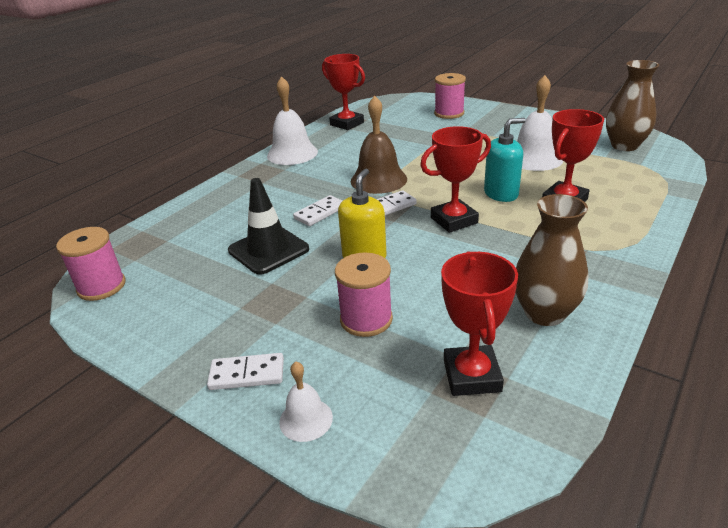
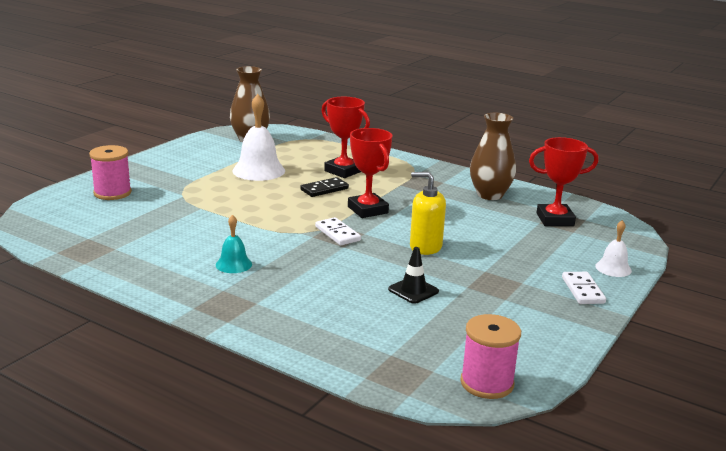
camera: 95 degrees left, 10 degrees down
(268, 250) = (413, 290): black traffic cone -> black traffic cone, size x0.60
(292, 153) = (176, 286): white bell -> none
(320, 213) = (342, 266): white domino -> none
(325, 168) = (233, 264): none -> turquoise bell
(347, 124) = (95, 250): red trophy -> none
(366, 319) = (509, 248): pink spool -> none
(378, 180) = (276, 236): brown bell -> none
(501, 194) = (324, 189): turquoise soap dispenser -> black domino

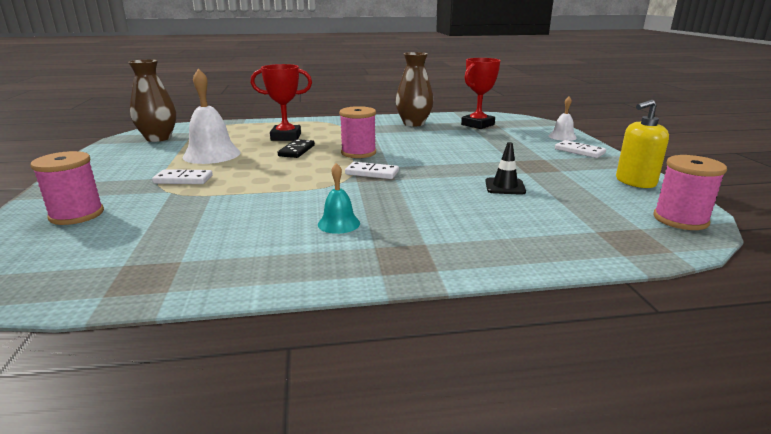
camera: 40 degrees left, 0 degrees up
(205, 188) = (183, 179): none -> white domino
(367, 210) = (358, 153): red trophy -> pink spool
(425, 247) = (447, 160): yellow soap dispenser -> yellow soap dispenser (635, 182)

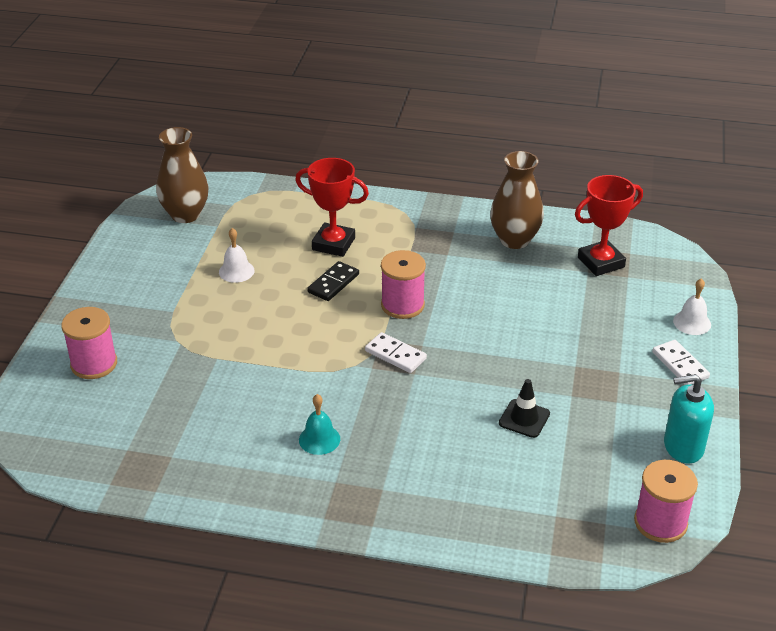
camera: 20 degrees right, 15 degrees up
(183, 179) = (196, 321): white domino -> none
(211, 154) = (236, 271): white bell -> white bell, size x0.54
(635, 182) = (683, 447): yellow soap dispenser -> turquoise soap dispenser

